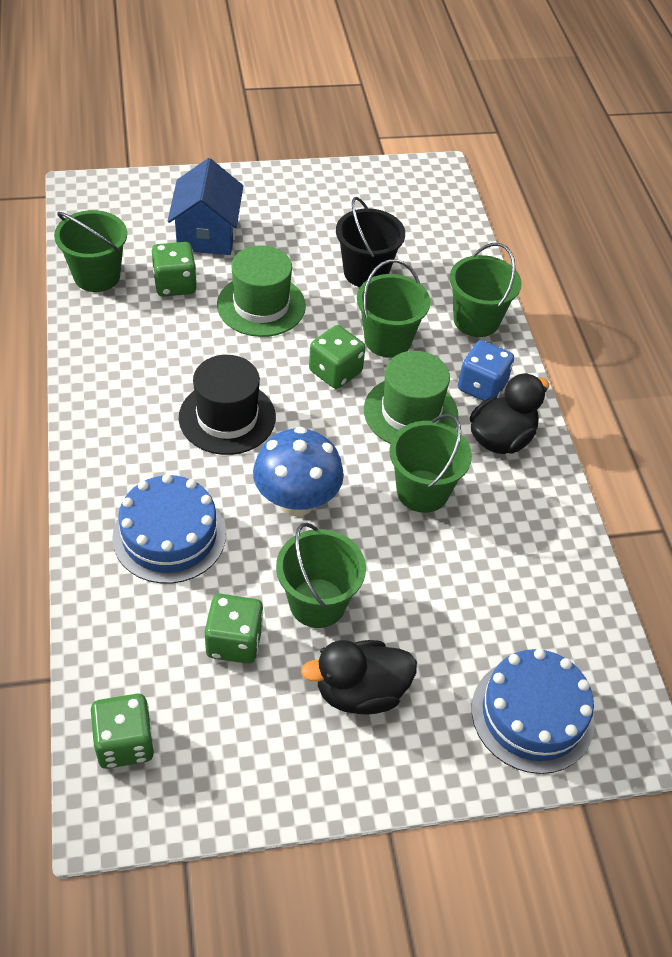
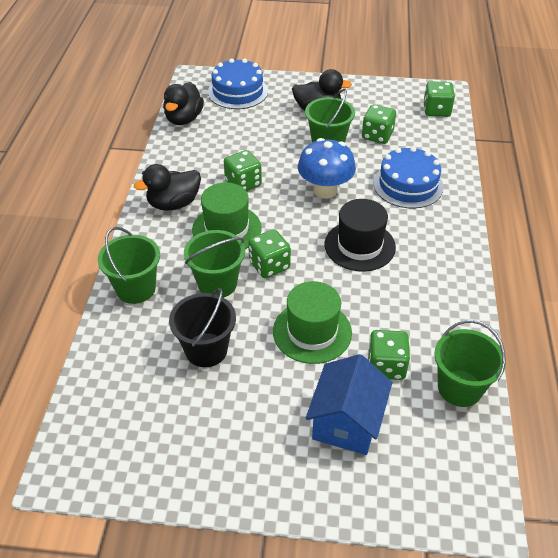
camera: 160 degrees left, 5 degrees down
(422, 491) = (243, 183): green bucket -> green dice
(482, 386) = (165, 238): blue dice -> none
(587, 613) = (184, 119): none -> black duck

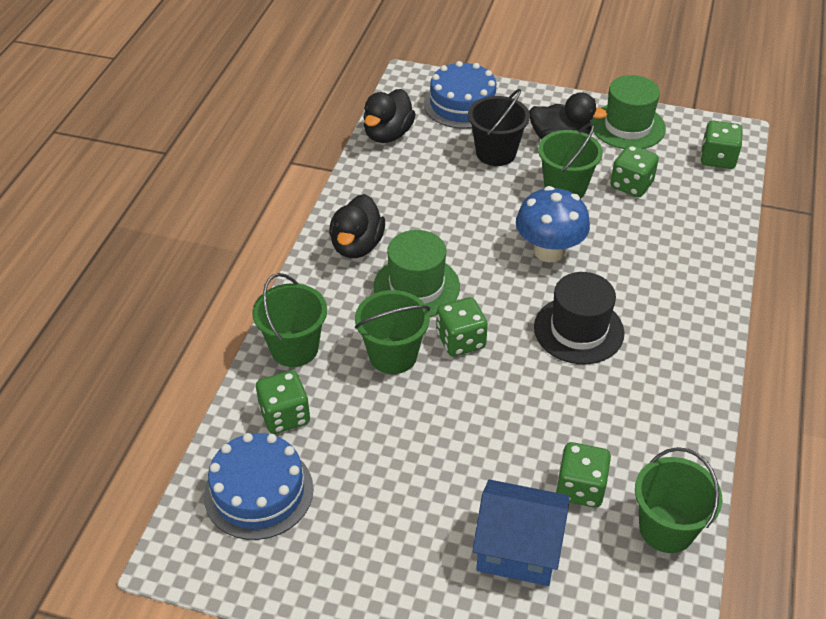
camera: 10 degrees right, 0 degrees up
(173, 204) = (357, 246): black duck -> black duck turned 60 degrees counterclockwise
(206, 350) = (366, 436): black bucket -> black bucket (496, 153)
(243, 183) = (447, 229): green dice -> green dice (285, 416)
(312, 332) = (497, 432): green hat -> green hat (628, 126)
(346, 422) = (518, 549): blue house -> blue house turned 75 degrees clockwise
(408, 185) = (657, 257): blue cake -> blue cake (258, 492)

